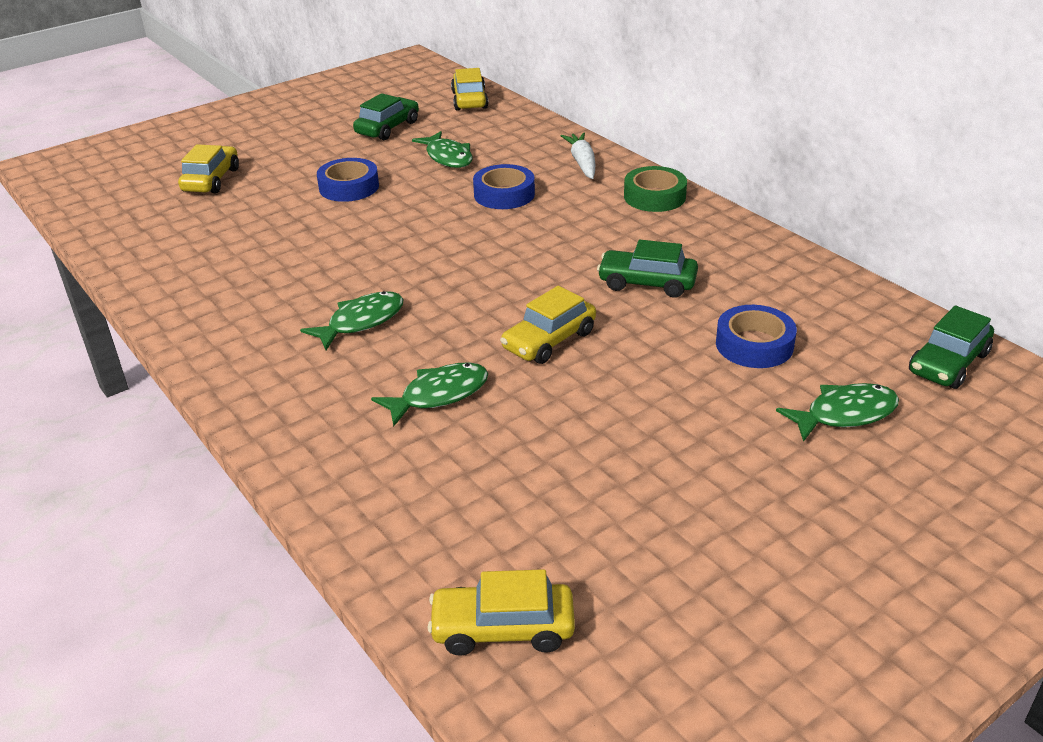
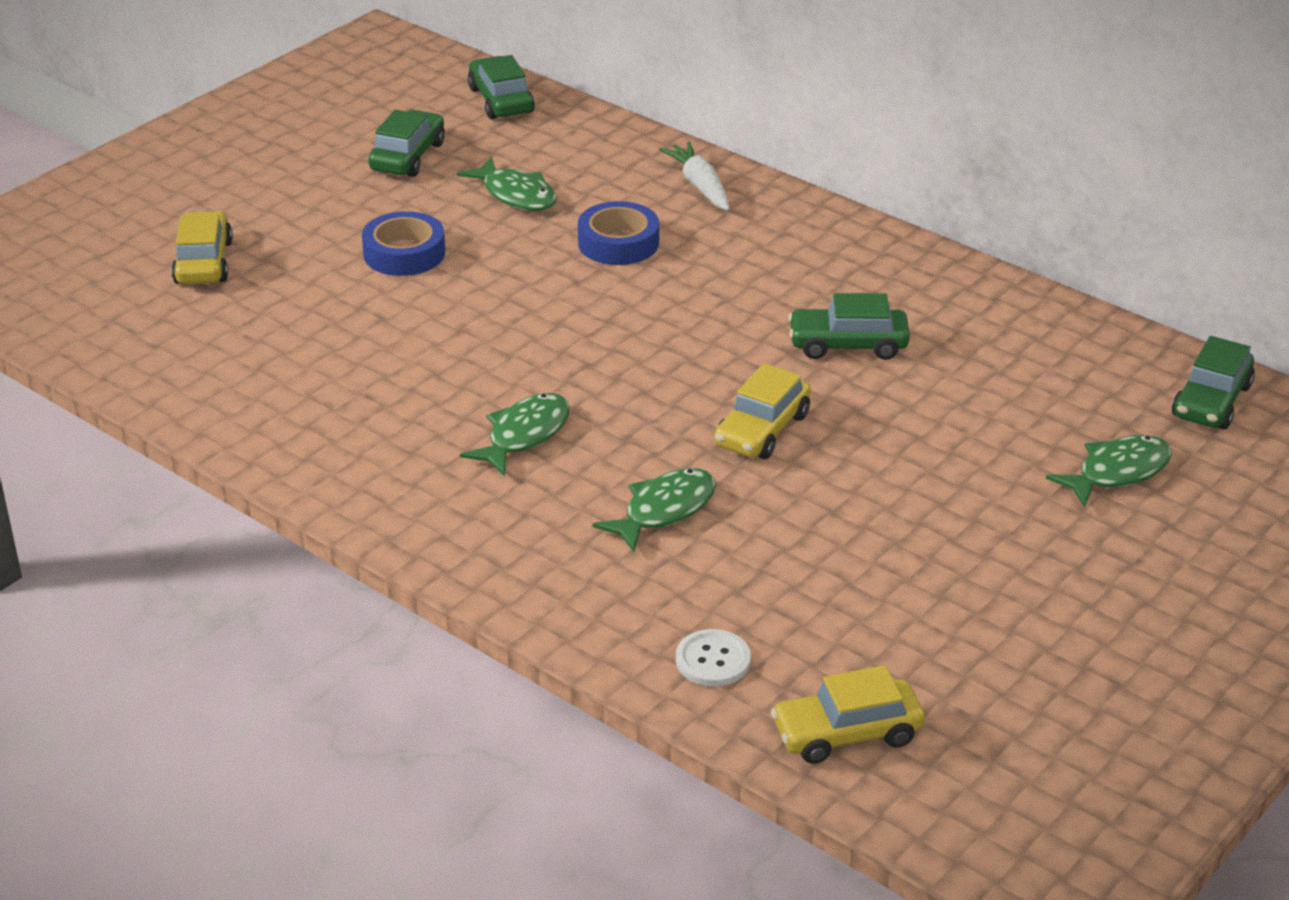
camera: 15 degrees left, 0 degrees up
(415, 534) = (713, 660): none -> white button
(469, 100) = (501, 100): yellow car -> green car
(654, 196) = (812, 226): green tape -> none
(754, 345) = (997, 406): blue tape -> none

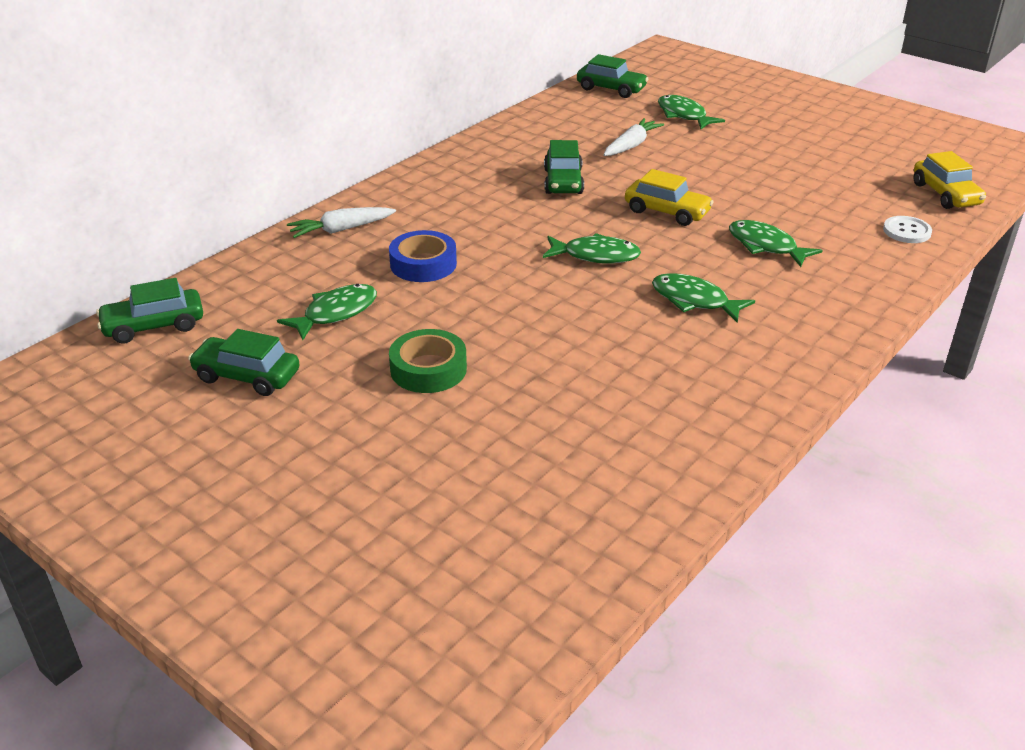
camera: 90 degrees left, 0 degrees up
(203, 262) = (433, 499): yellow car -> none
(404, 253) = (428, 369): blue tape -> green tape
(637, 365) = (596, 255): none -> green fish
(981, 410) = (631, 145): none -> white carrot

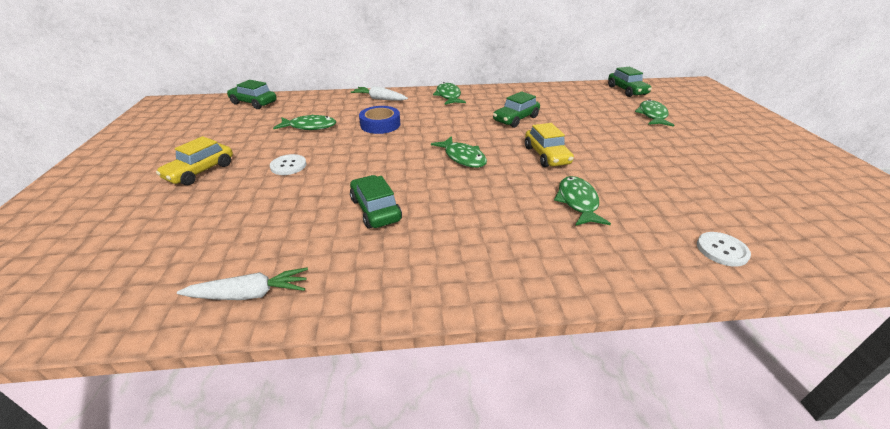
camera: 45 degrees right, 0 degrees up
(247, 376) = (235, 133): green car -> green car (375, 210)
(428, 369) = (288, 166): green tape -> white button
(631, 145) = (588, 118): white carrot -> white carrot (249, 294)
(694, 301) = (470, 207): green fish -> green fish (448, 96)
(945, 194) = (814, 243): yellow car -> yellow car (200, 171)

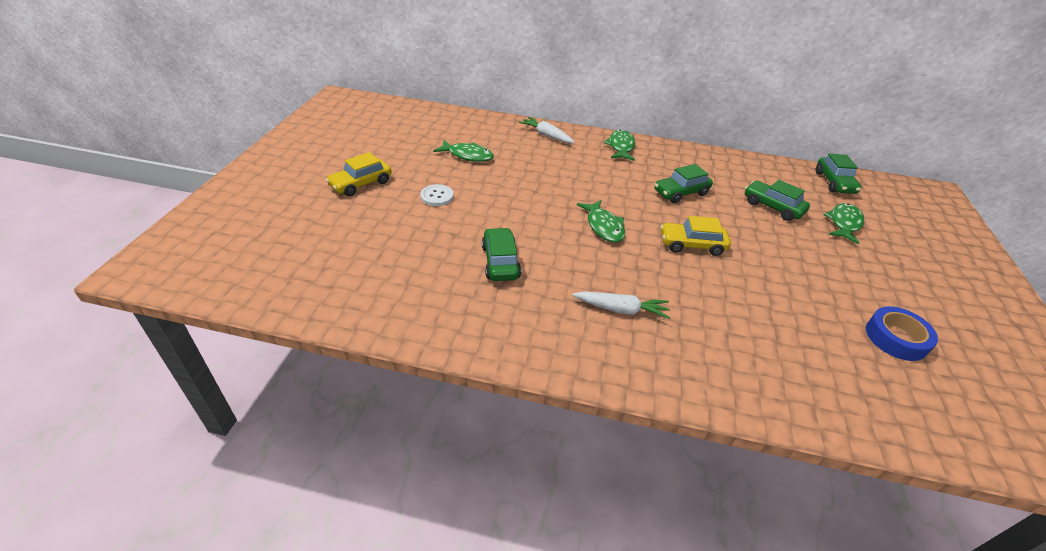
camera: 15 degrees right, 5 degrees up
(249, 294) = (377, 311): white carrot -> white carrot (620, 309)
(254, 103) = (422, 114): green car -> green car (772, 207)
(380, 124) = (536, 168): blue tape -> blue tape (896, 338)
(546, 155) = (692, 245): yellow car -> yellow car turned 90 degrees clockwise
(577, 202) = (696, 304): green fish -> none
(722, 250) = (815, 392): white button -> none

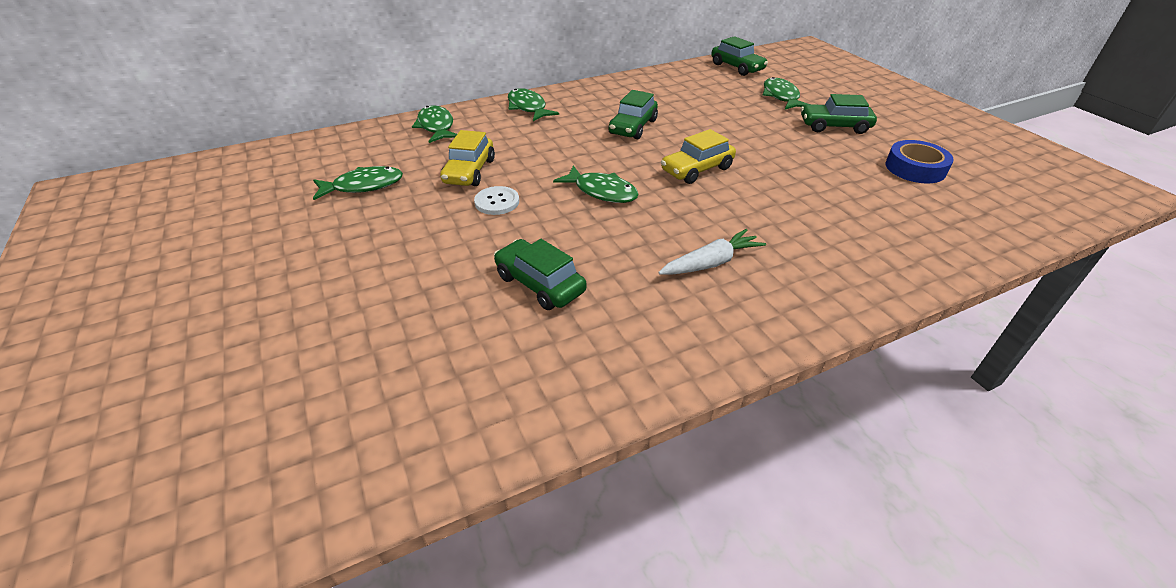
camera: 35 degrees left, 0 degrees up
(361, 184) = (245, 287): yellow car -> yellow car (469, 171)
(437, 196) = (376, 250): white button -> white button (497, 202)
(547, 135) = (436, 126): white carrot -> green fish
(772, 207) = (718, 106): green car -> green car (834, 126)

